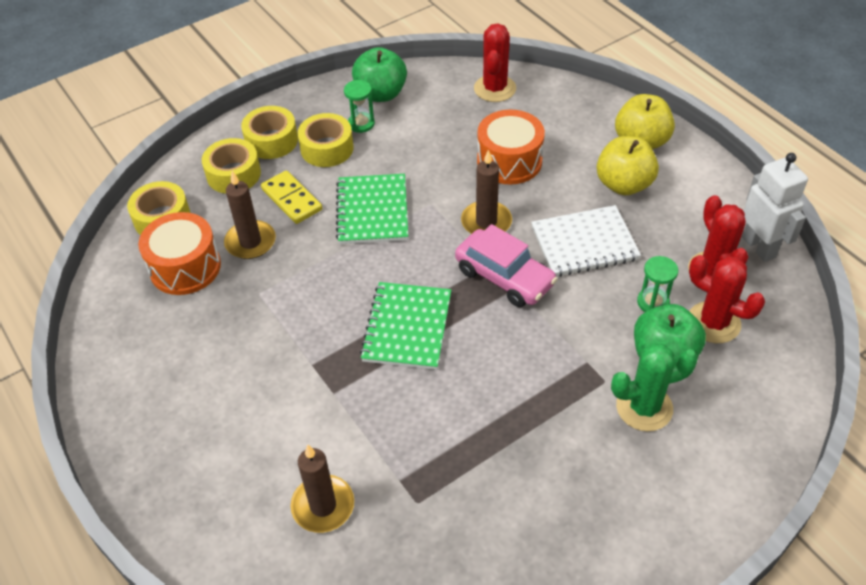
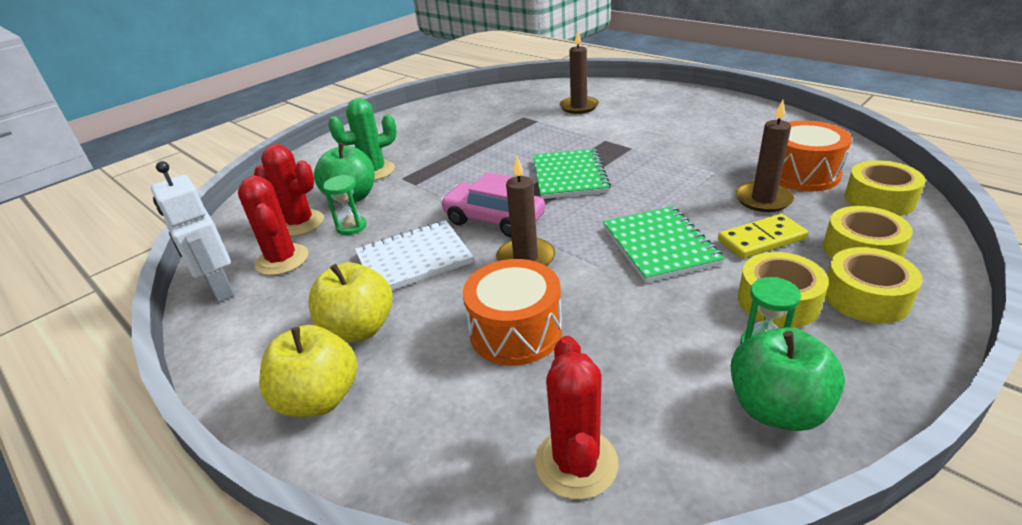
camera: 170 degrees right, 15 degrees down
(292, 199) = (761, 239): yellow domino -> yellow domino turned 60 degrees counterclockwise

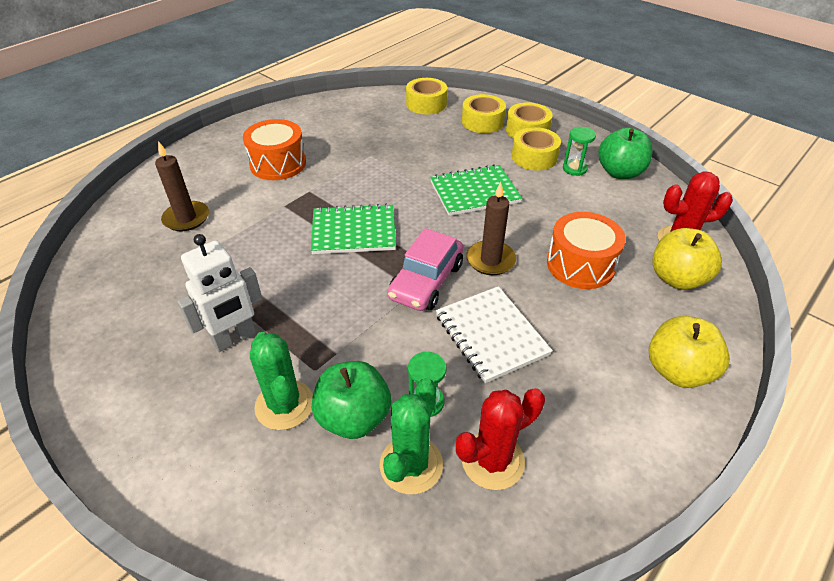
camera: 95 degrees left, 10 degrees up
(220, 289) = (553, 514): white robot -> white robot (235, 338)
(300, 223) = (411, 465): red cactus -> green cactus
(359, 329) = (595, 360): yellow apple -> yellow apple (677, 278)
(761, 239) = (469, 151): yellow domino -> none
(763, 199) = (418, 142): brown candle -> none
(802, 174) = (385, 121): orange drum -> orange drum (278, 164)

